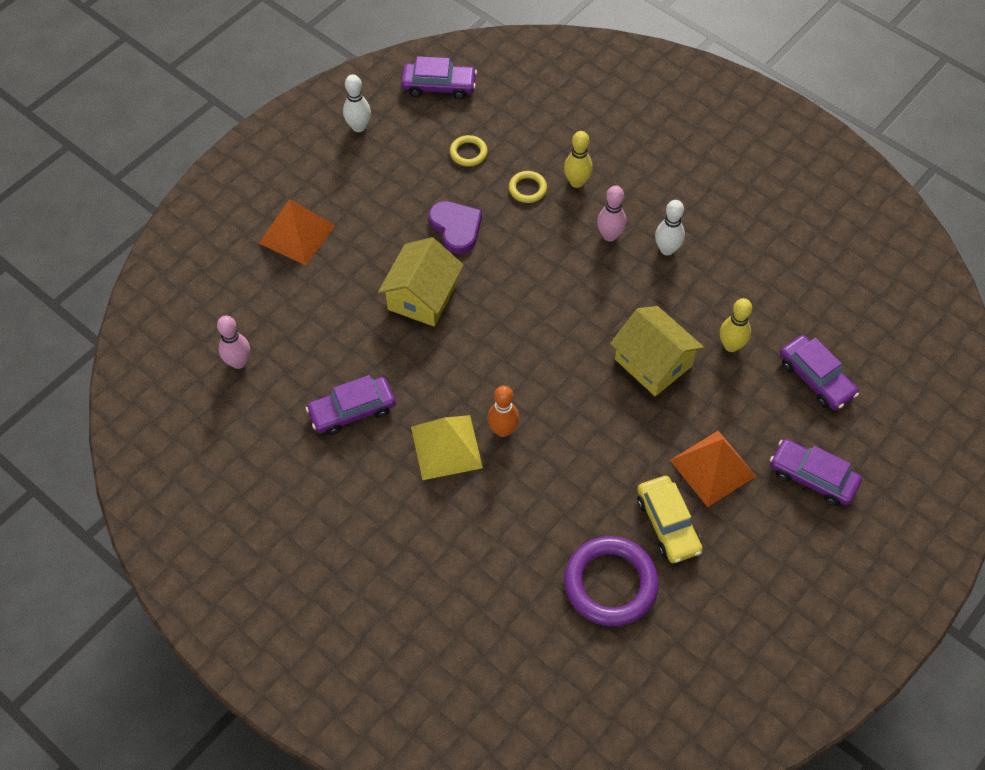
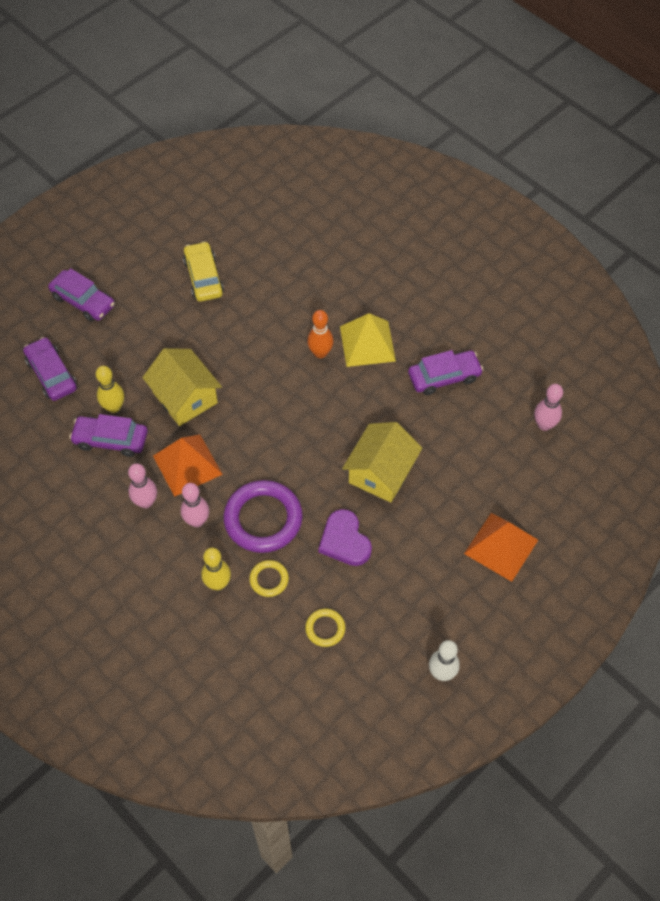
camera: 175 degrees left, 0 degrees up
(439, 86) = (351, 723): purple car -> purple car (111, 440)
(610, 584) = (254, 243): purple ring -> purple ring (263, 519)
(667, 249) = (146, 502): white bowling pin -> pink bowling pin
(713, 468) = (158, 313): orange pyramid -> orange pyramid (187, 465)

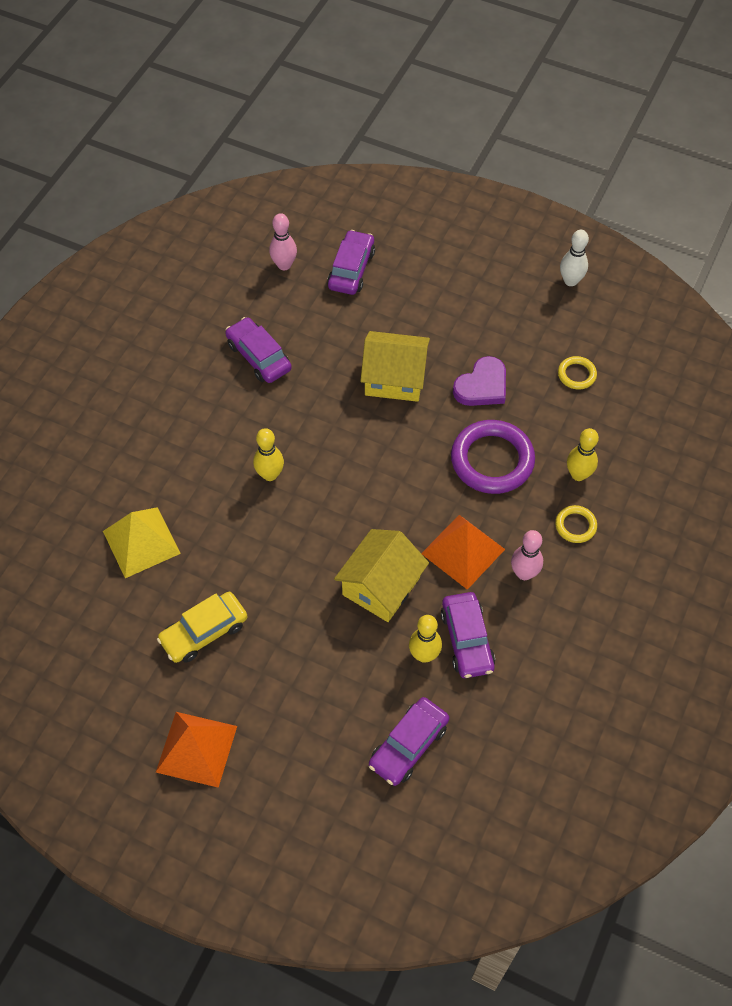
camera: 110 degrees left, 0 degrees up
(83, 301) = (288, 758): purple car -> purple car (351, 269)
(197, 521) = (522, 517): pink bowling pin -> none
(269, 579) = (552, 434): yellow ring -> yellow ring (575, 526)
(320, 353) = (270, 474): orange bowling pin -> yellow bowling pin
(367, 343) = (241, 435): yellow pyramid -> yellow pyramid (141, 542)
(501, 546) = (430, 268): orange pyramid -> orange pyramid (196, 749)

